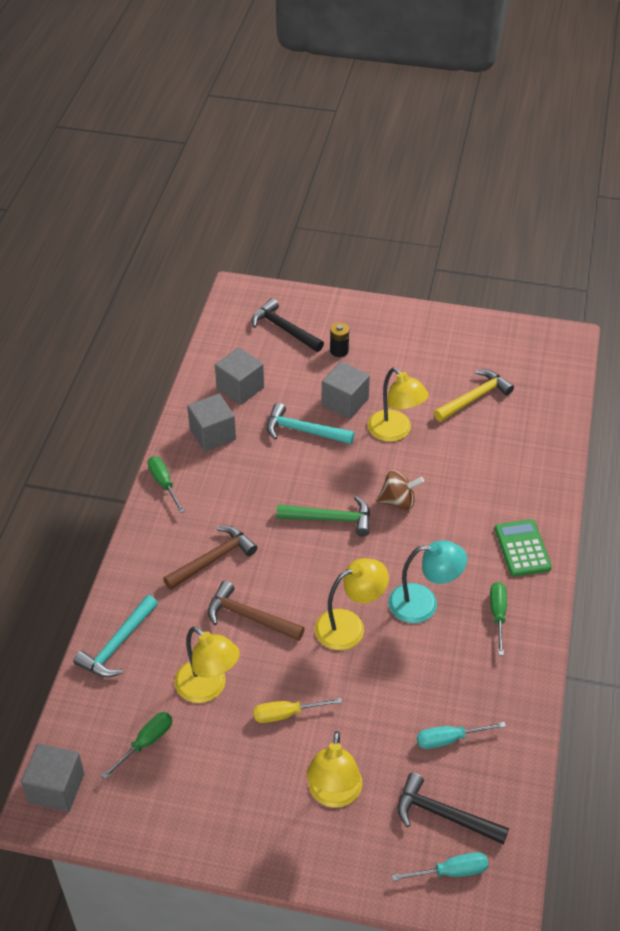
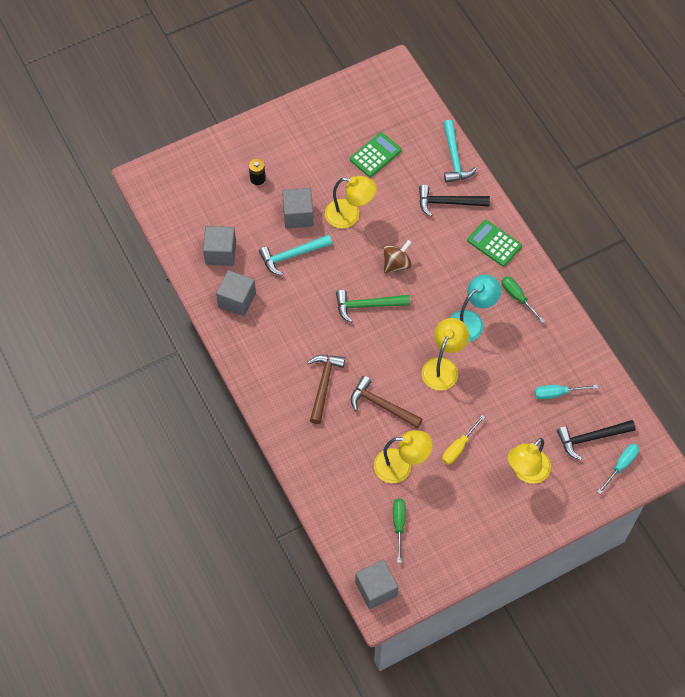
camera: 40 degrees left, 15 degrees up
(117, 645) = (323, 481): turquoise hammer -> turquoise hammer (454, 158)
(163, 483) = (241, 357): green screwdriver -> none
(249, 617) = (381, 405): brown hammer -> brown hammer turned 45 degrees clockwise
(284, 329) = (205, 186): black hammer -> black hammer (448, 203)
(330, 519) = (367, 305): green hammer -> green hammer turned 150 degrees counterclockwise
(334, 794) = (526, 472): yellow lamp -> yellow lamp turned 75 degrees clockwise
(449, 739) = (557, 393): turquoise screwdriver -> turquoise screwdriver turned 45 degrees clockwise
(474, 398) = (375, 155): yellow hammer -> green calculator

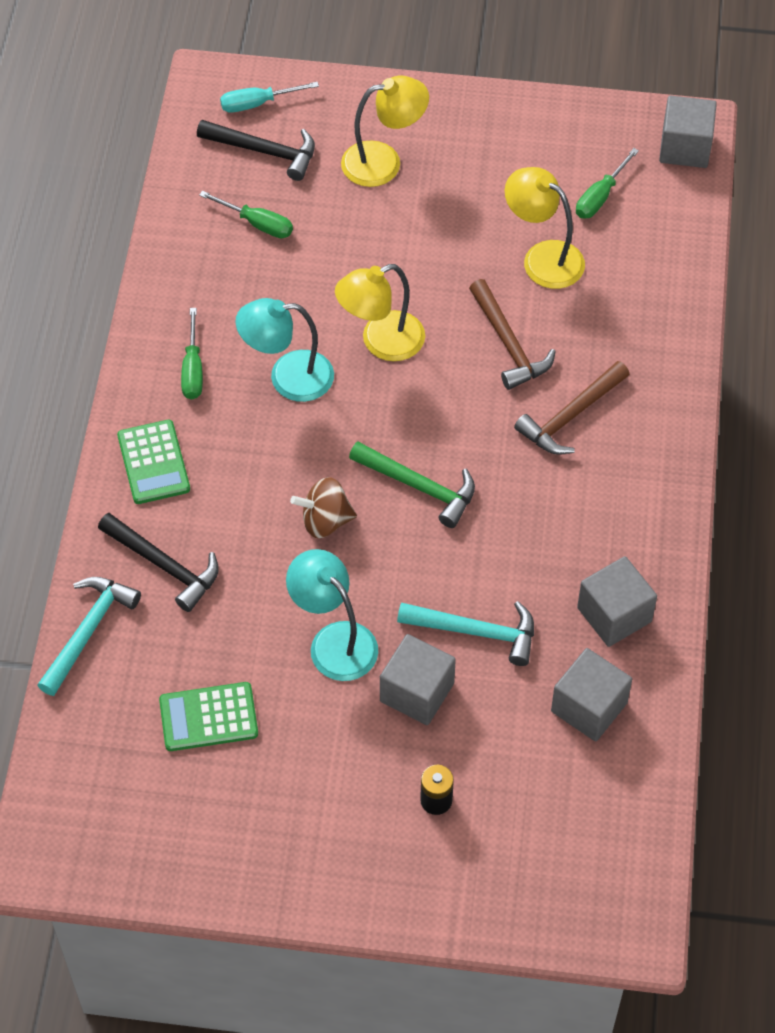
camera: 145 degrees left, 5 degrees down
(349, 215) = (334, 641): yellow lamp -> turquoise lamp
(458, 447) = (446, 236): yellow screwdriver -> none
(557, 393) = (257, 224): turquoise screwdriver -> green screwdriver

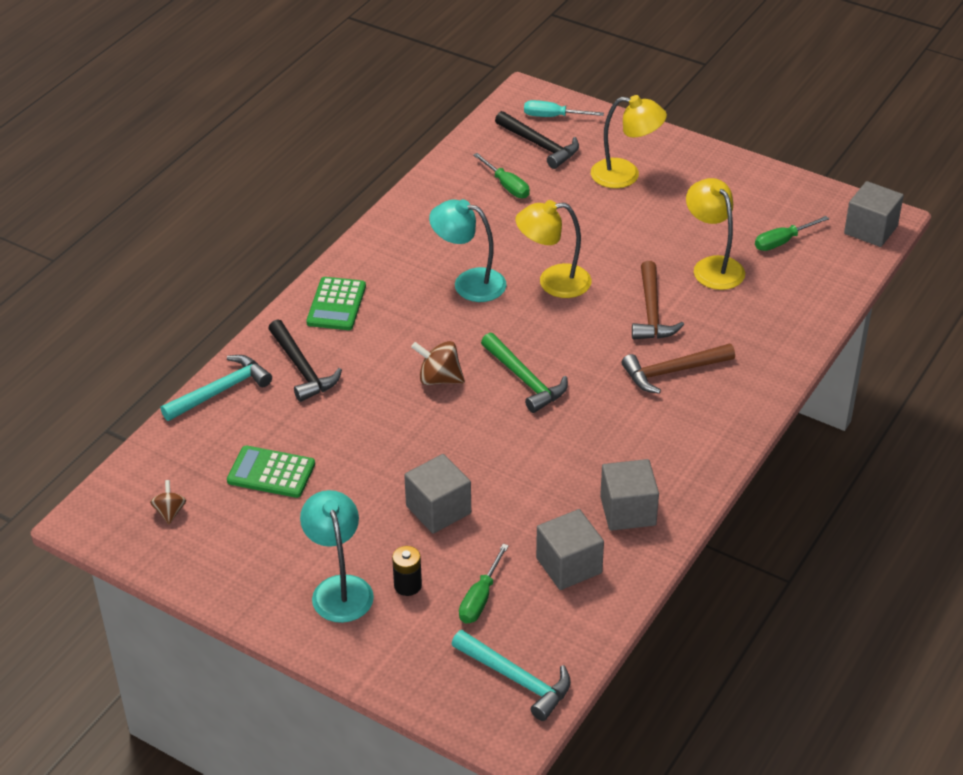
camera: 25 degrees right, 15 degrees down
(125, 813) = (170, 512): none -> brown spinning top
(193, 369) = (402, 258): green screwdriver -> green screwdriver (480, 598)
(334, 641) = (396, 456): turquoise lamp -> turquoise lamp (339, 588)
(476, 632) = (510, 486): turquoise hammer -> turquoise hammer (516, 679)

